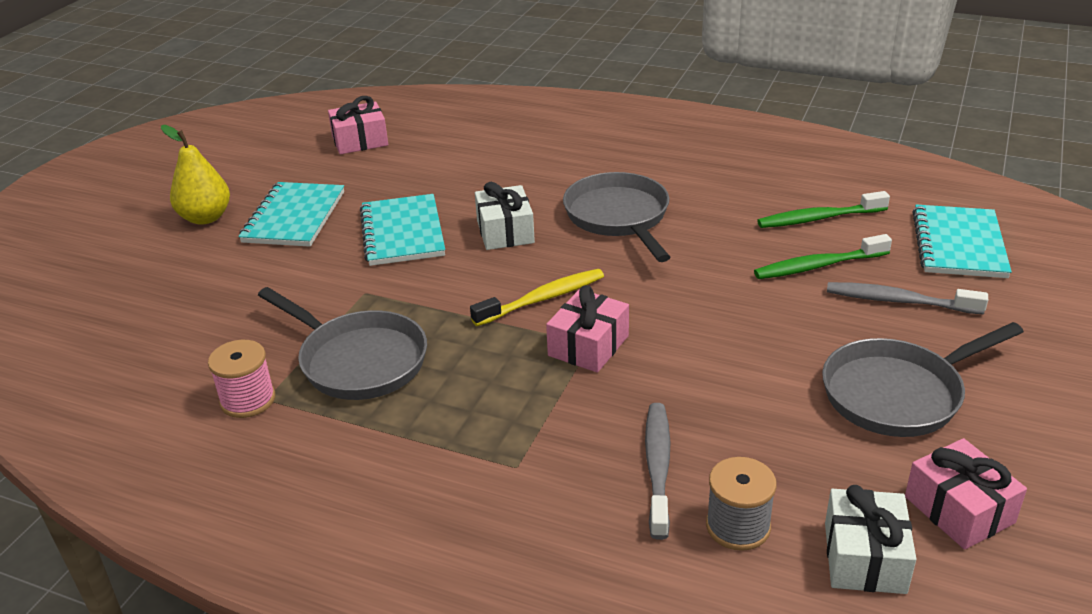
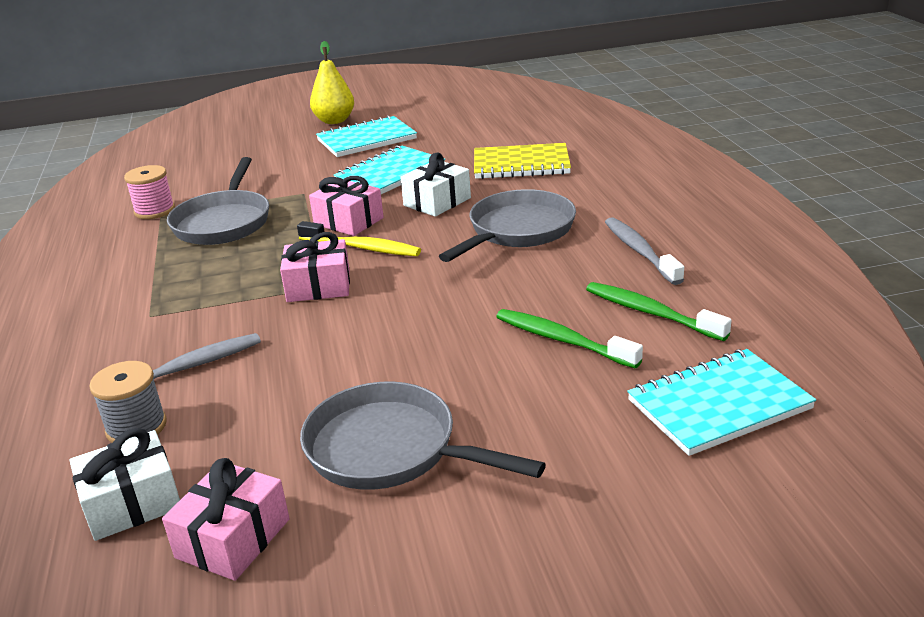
camera: 55 degrees right, 5 degrees down
(360, 141) = (491, 115): pink gift -> pink gift (348, 221)
(493, 169) = (521, 164): none -> yellow notebook
(898, 301) = (554, 401): grey toothbrush -> grey toothbrush (640, 251)

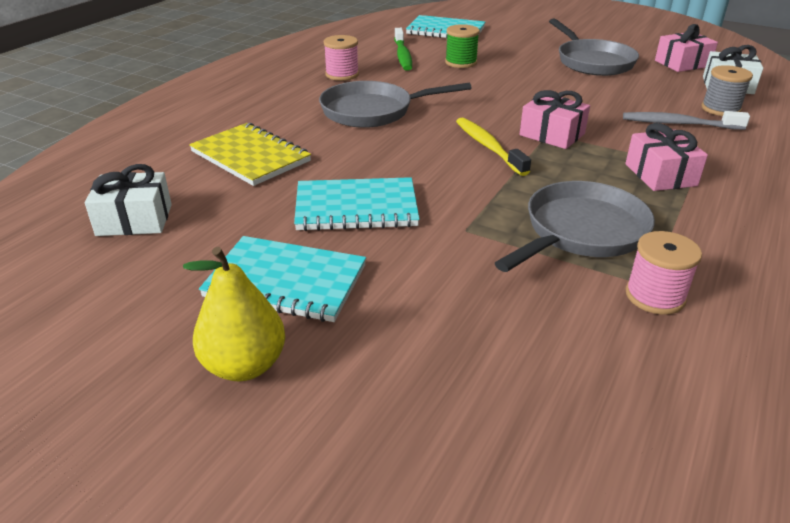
camera: 140 degrees left, 5 degrees up
(348, 221) = (467, 174): pink gift -> pink gift (660, 175)
(437, 202) = (376, 156): white gift -> white gift (134, 220)
(562, 340) = (461, 62): green toothbrush -> green spool
(640, 251) = (342, 74): grey toothbrush -> pink spool

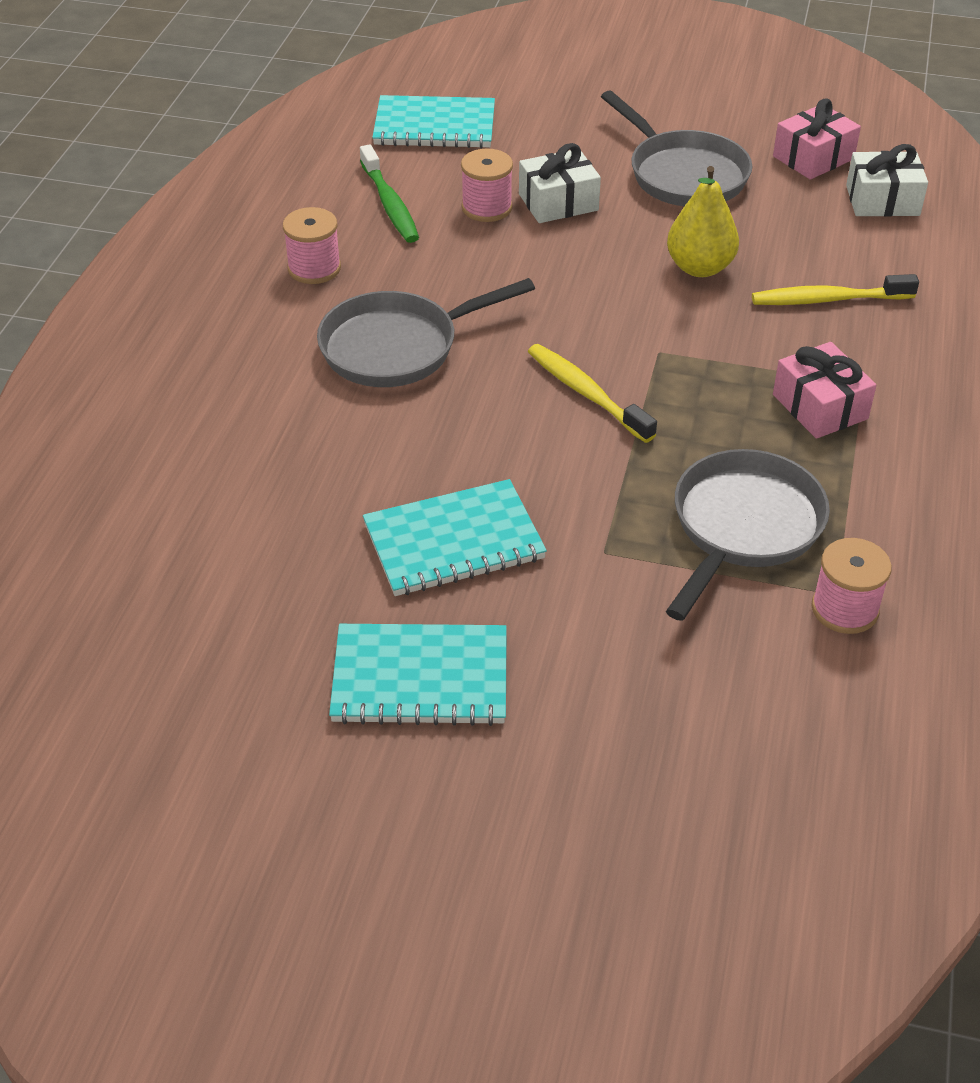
camera: 15 degrees left, 10 degrees up
(134, 220) = (171, 622): white gift -> white gift (558, 202)
(244, 365) = (430, 800): yellow pear -> yellow pear (699, 267)
(250, 157) = (265, 475): yellow notebook -> none
(461, 62) = (487, 208): green spool -> pink spool
(552, 134) = (665, 352): pink gift -> none
(678, 124) = (828, 299): grey toothbrush -> yellow toothbrush
(720, 109) = (878, 257): grey spool -> none

